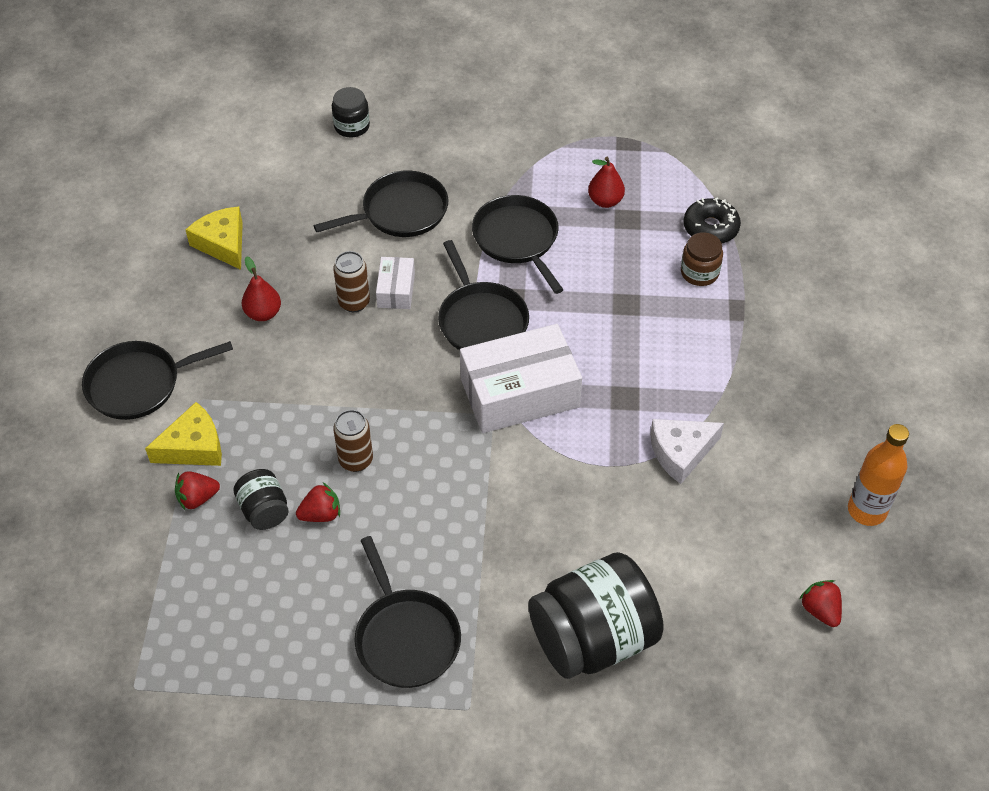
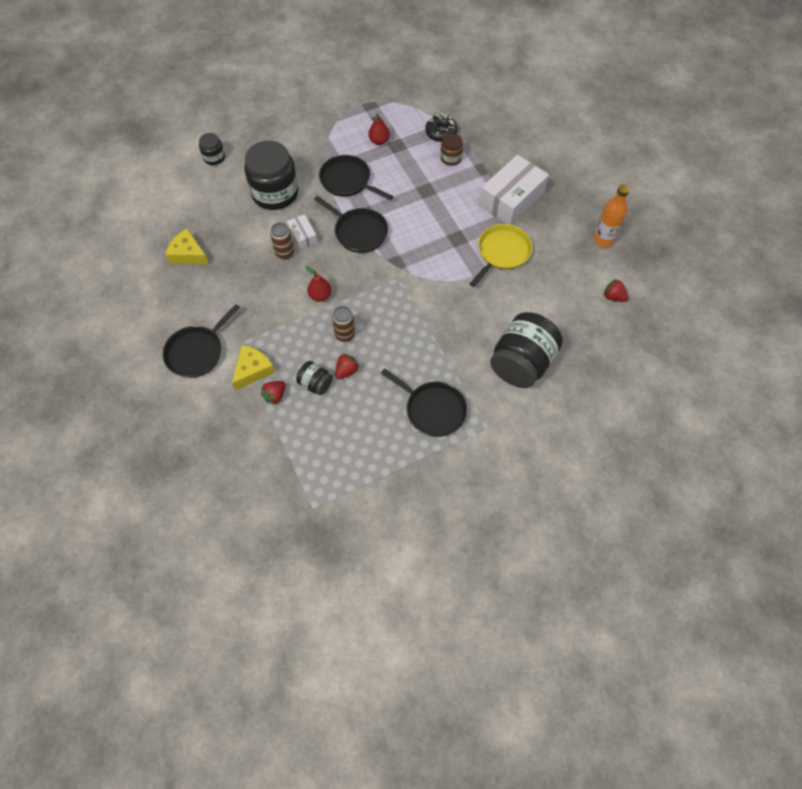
camera: 30 degrees left, 10 degrees up
(263, 313) = (239, 281): red pear -> red pear (320, 295)
(400, 212) = (275, 193): black pan -> black jar
(519, 393) = (404, 260): white box -> white box (511, 200)
(680, 452) = (502, 253): white cheese -> yellow pan

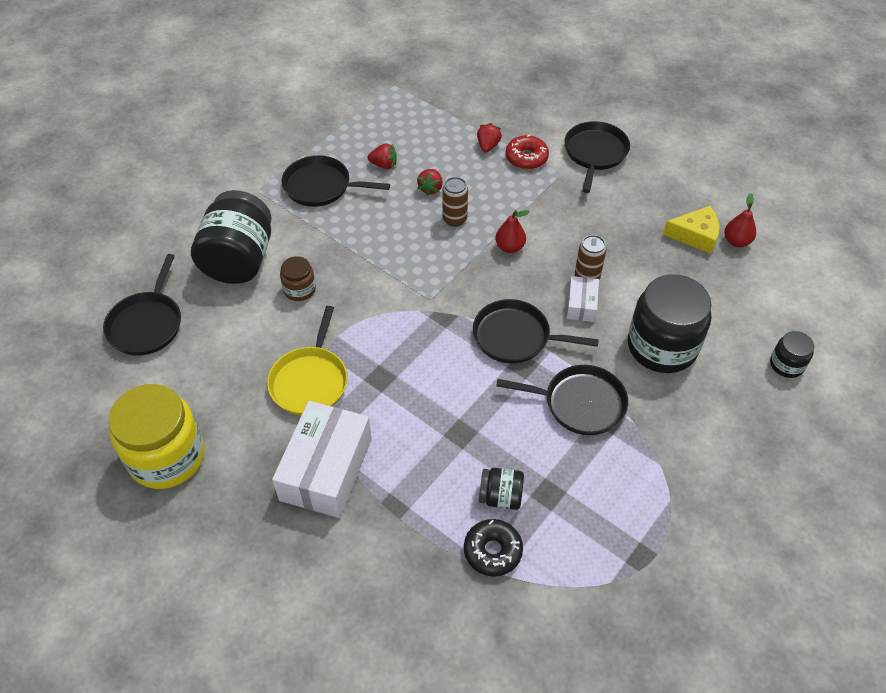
camera: 155 degrees right, 10 degrees down
(253, 370) = (526, 158): yellow cheese -> red donut
(302, 236) = (581, 305): white box -> white box turned 60 degrees clockwise
(315, 384) = (455, 168): black jar -> black jar (500, 497)
(379, 141) = (580, 491): red pear -> red pear (736, 241)
(451, 158) = (451, 506): brown jar -> brown jar (299, 289)
(602, 335) = (147, 324): none -> black pan
(603, 239) = (167, 457): orange bottle -> yellow jar
(613, 297) = (138, 377): red strawberry -> red strawberry (384, 165)

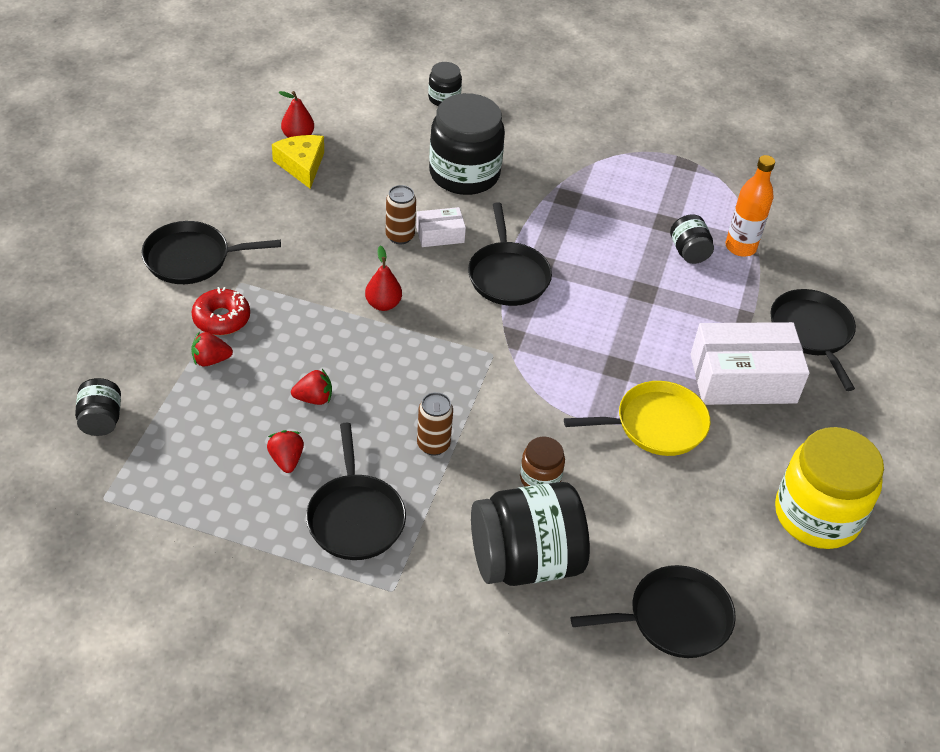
camera: 115 degrees left, 5 degrees down
(454, 219) = (359, 362): brown can -> brown can (433, 445)
(456, 92) = (101, 420): none -> black jar
(492, 551) = (740, 247): black donut -> orange bottle
(580, 403) = (561, 218): black pan -> black pan (811, 332)

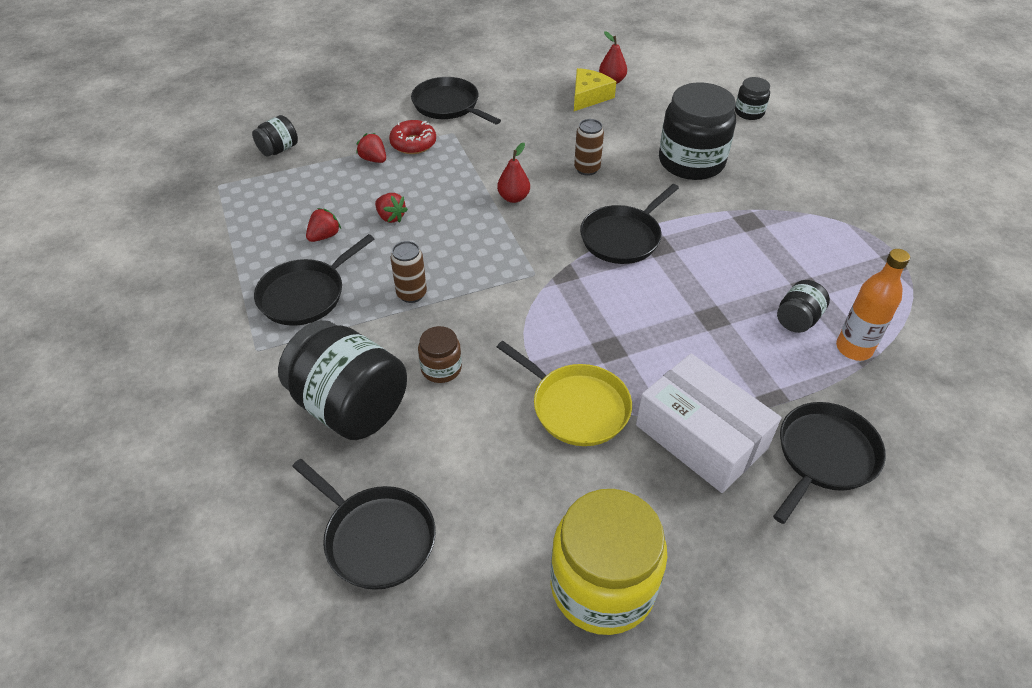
camera: 55 degrees right, 0 degrees up
(440, 234) = (615, 184): white box -> none

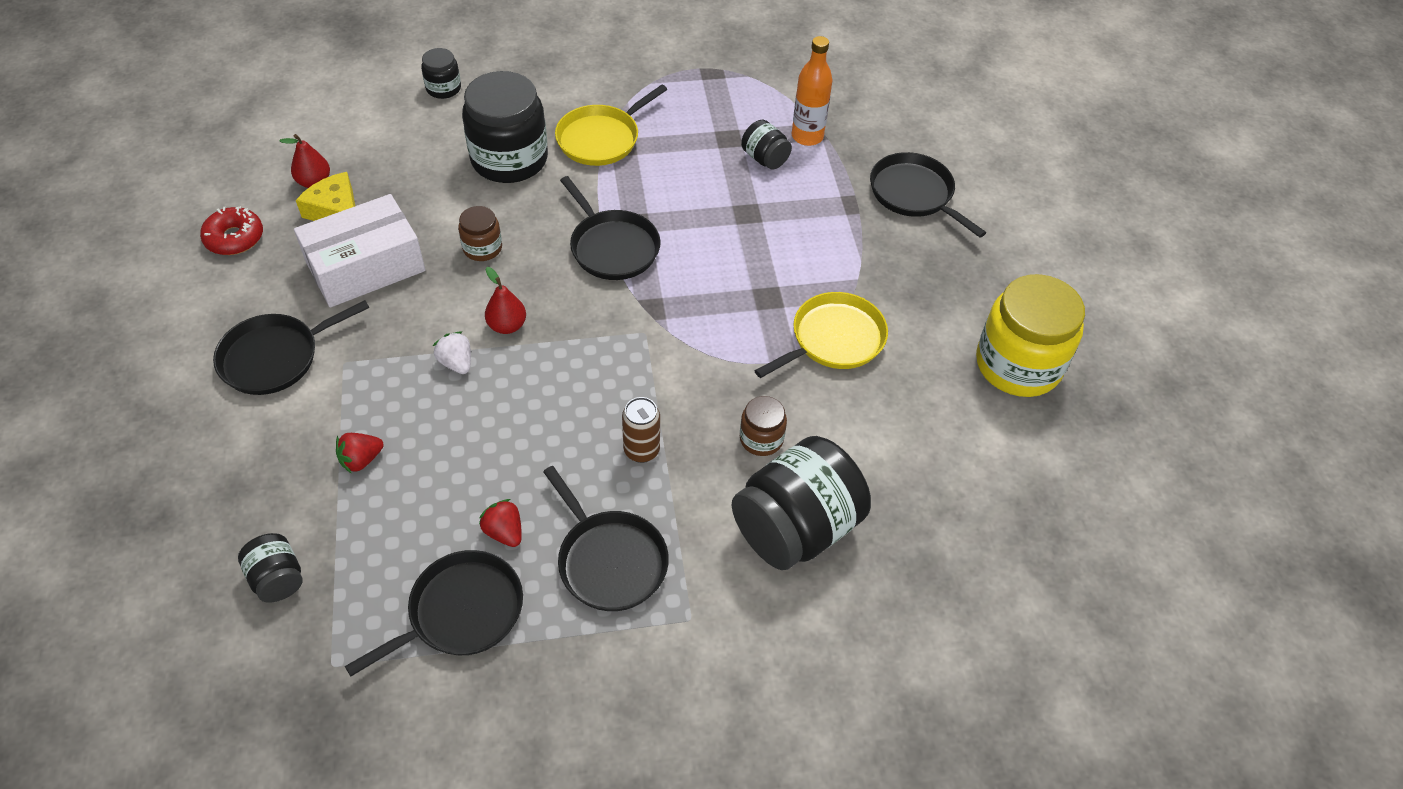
camera: 80 degrees left, 5 degrees up
(376, 538) = (958, 520): black pan -> black pan (460, 612)
(391, 217) = (494, 454): red strawberry -> none
(413, 143) = (346, 410): red donut -> red donut (234, 238)
(469, 181) = (456, 363): none -> white strawberry
(587, 169) = (482, 248): brown can -> brown jar
(701, 436) = (882, 262): white box -> white box (365, 267)
(750, 206) = (601, 138): none -> yellow pan

